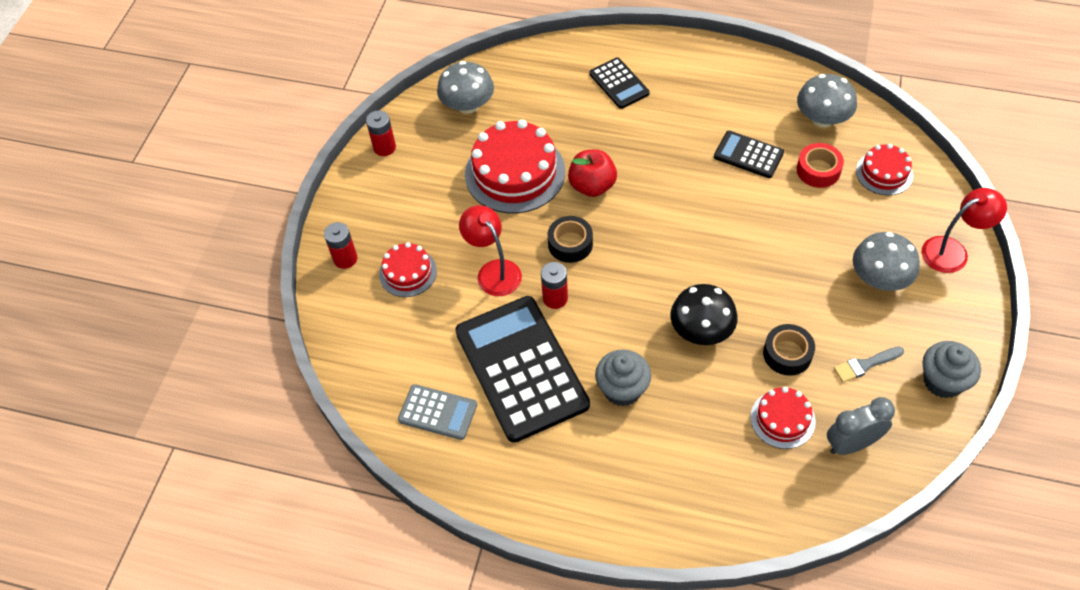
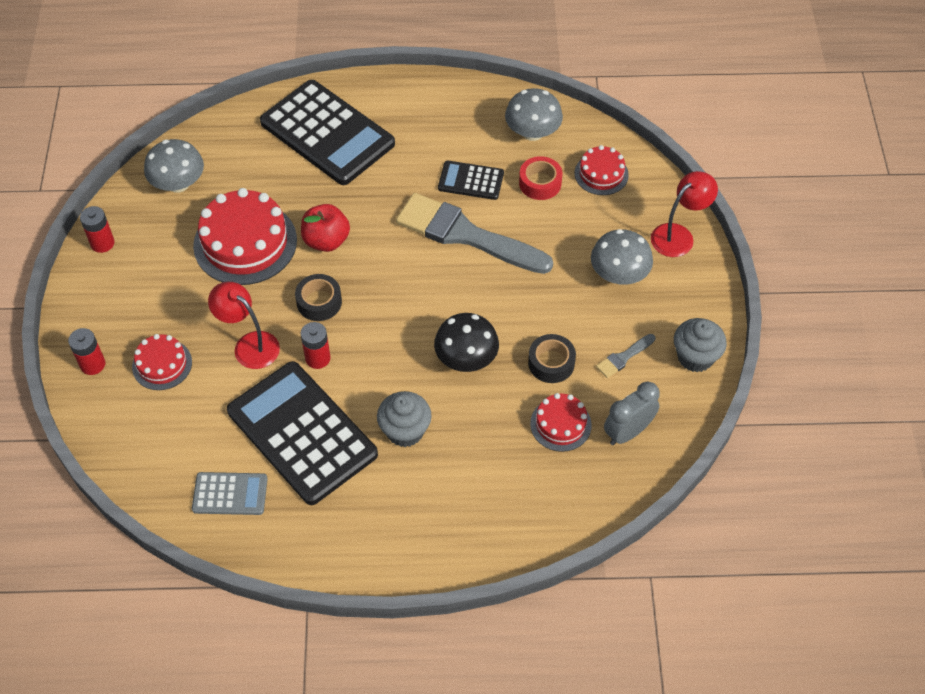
camera: 20 degrees left, 0 degrees up
(619, 83) = (327, 133): black calculator -> black calculator, size x2.06
(730, 207) = (466, 235): none -> grey brush

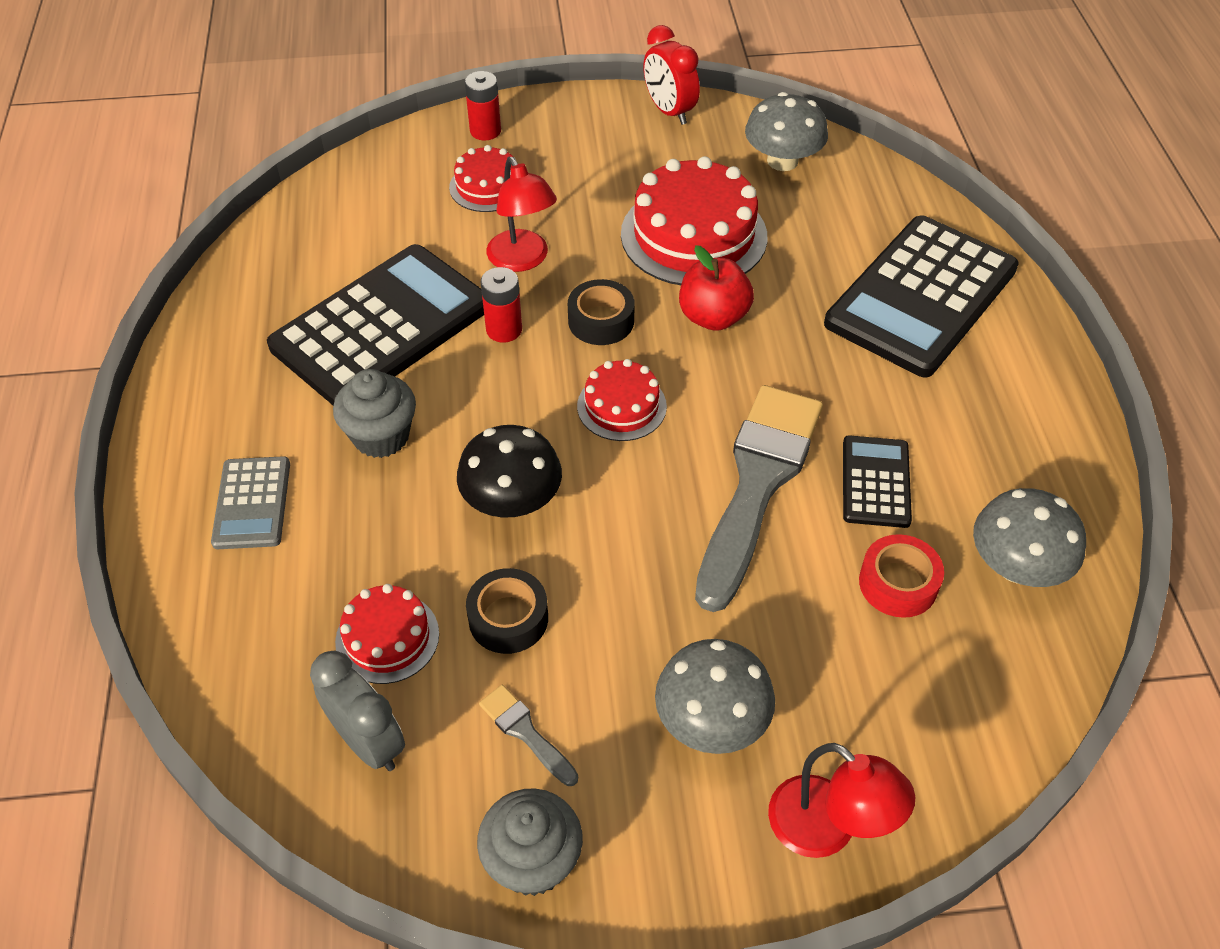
camera: 85 degrees right, 5 degrees down
(102, 243) = (669, 111): red battery -> red clock
(230, 494) = (293, 270): grey calculator -> grey calculator (252, 503)
(249, 344) = (523, 260): red lamp -> red lamp turned 120 degrees clockwise
(601, 174) = (948, 683): red cake -> red cake (621, 406)

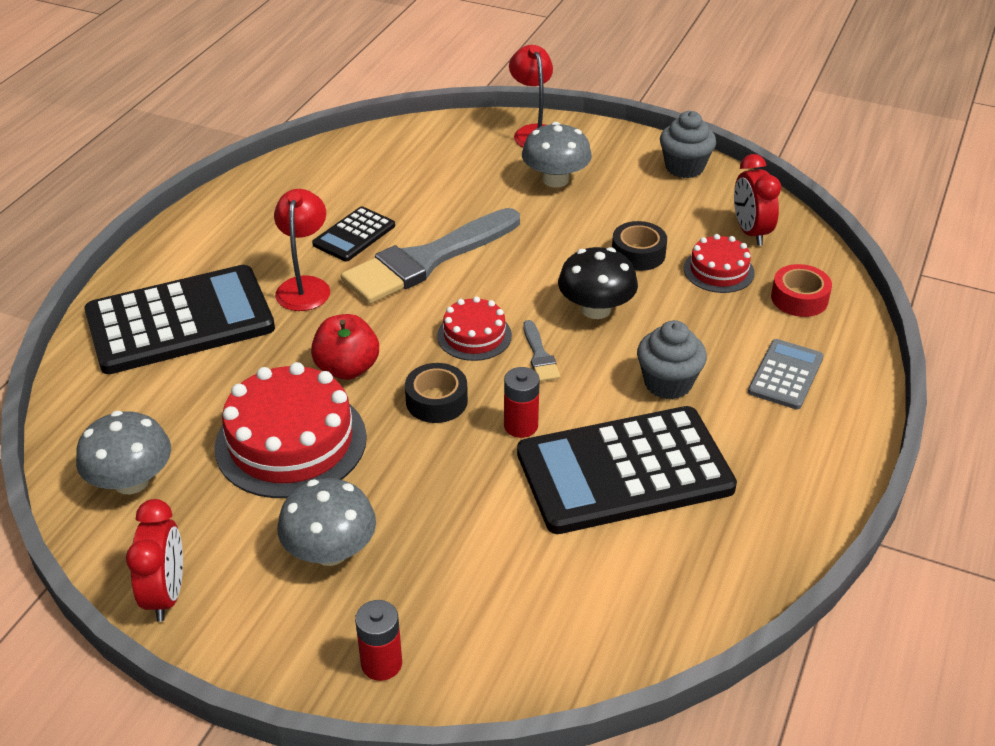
camera: 150 degrees left, 10 degrees down
(368, 742) = (750, 232): grey clock -> red clock
(487, 186) = (433, 582): red cake -> none
(523, 260) = (459, 482): red lamp -> red lamp (305, 286)
(525, 732) = (659, 207): grey brush -> grey brush (540, 355)
(898, 583) = (398, 191): red tape -> red tape (799, 298)
(1016, 566) = (325, 176): grey mushroom -> grey mushroom (330, 551)

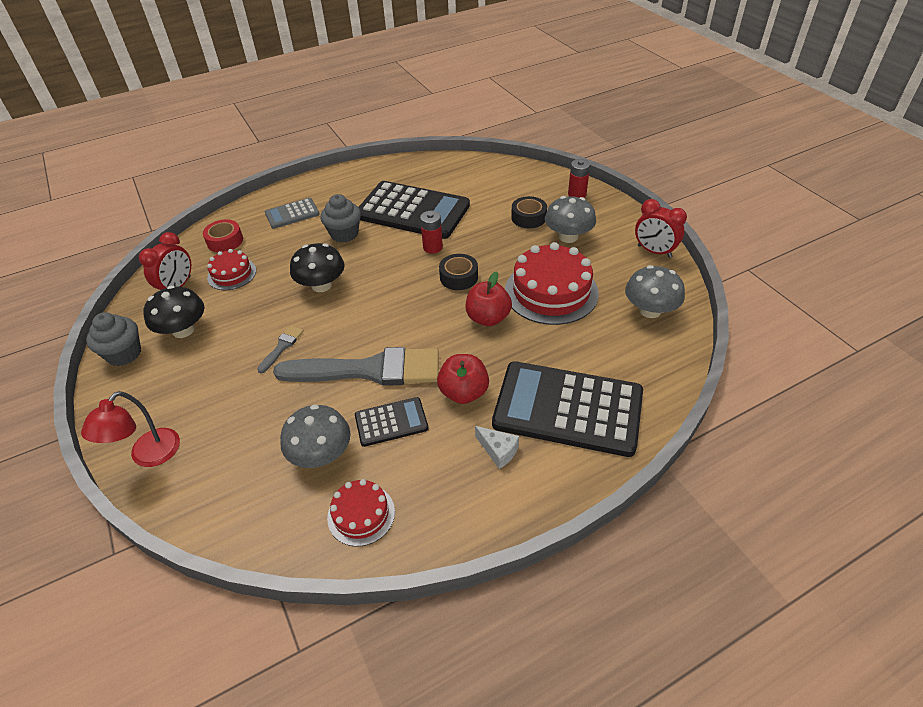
camera: 140 degrees left, 5 degrees up
(166, 594) = (654, 251): red clock -> red clock turned 90 degrees counterclockwise
(228, 259) = (498, 451): none -> white cheese
(305, 286) = (464, 392): red lamp -> red apple
(474, 335) = (401, 303): red cake -> red cake (361, 514)
(540, 355) = (382, 275): grey brush -> grey brush (282, 347)
(555, 179) = (207, 393): grey mushroom -> grey mushroom (321, 454)
(638, 254) = (251, 306): black tape -> black tape (528, 217)
(667, 205) = (183, 330): none -> black mushroom

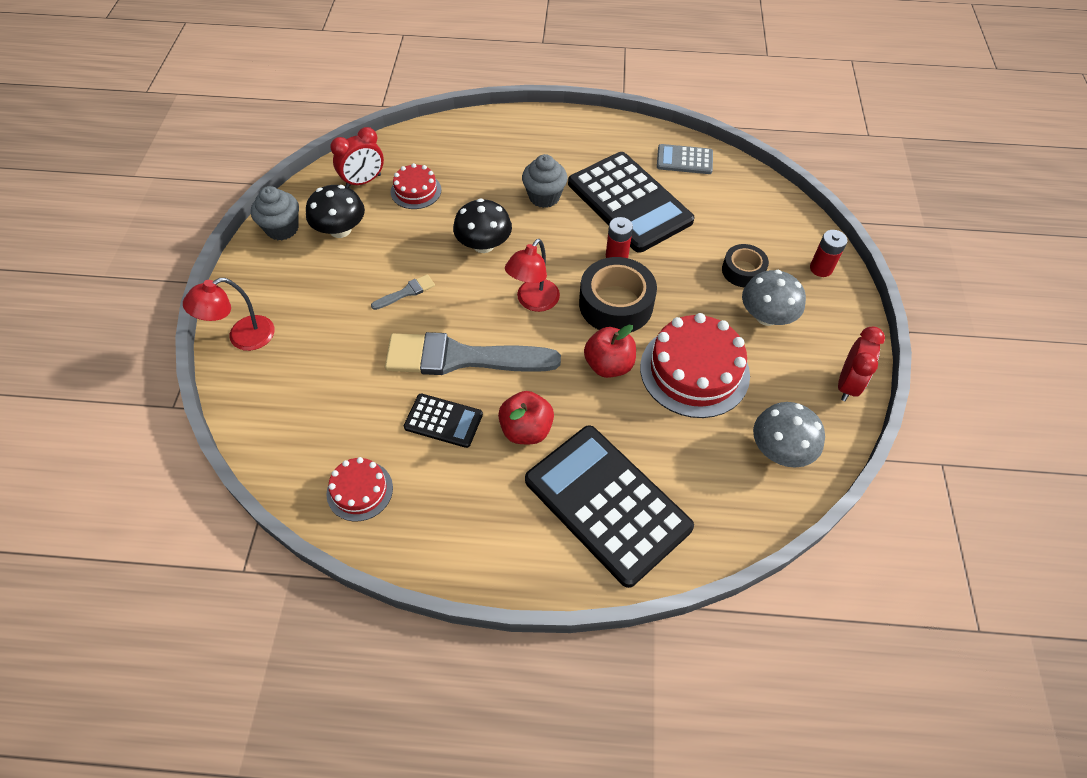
camera: 30 degrees right, 10 degrees up
(225, 241) = (433, 150): red tape -> none
(292, 214) = (512, 148): grey calculator -> grey calculator (684, 160)
(321, 454) = (367, 416): grey mushroom -> none
(368, 370) = (461, 358): grey brush -> grey brush turned 150 degrees clockwise
(394, 305) = (533, 302): none -> red lamp
(459, 277) = (616, 304): black tape -> black tape, size x1.69
(498, 451) = (512, 505): white cheese -> none
(654, 251) = (847, 384): red clock -> red clock turned 135 degrees counterclockwise

